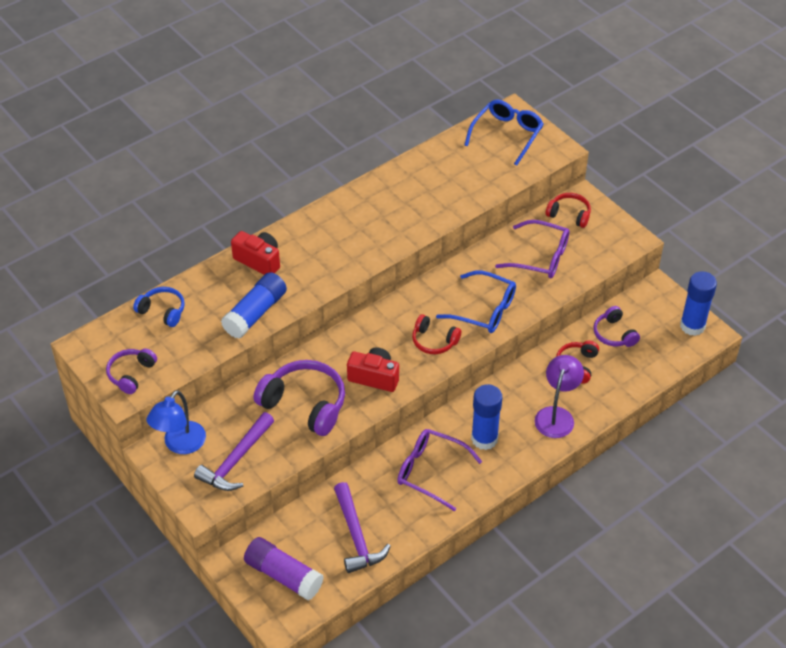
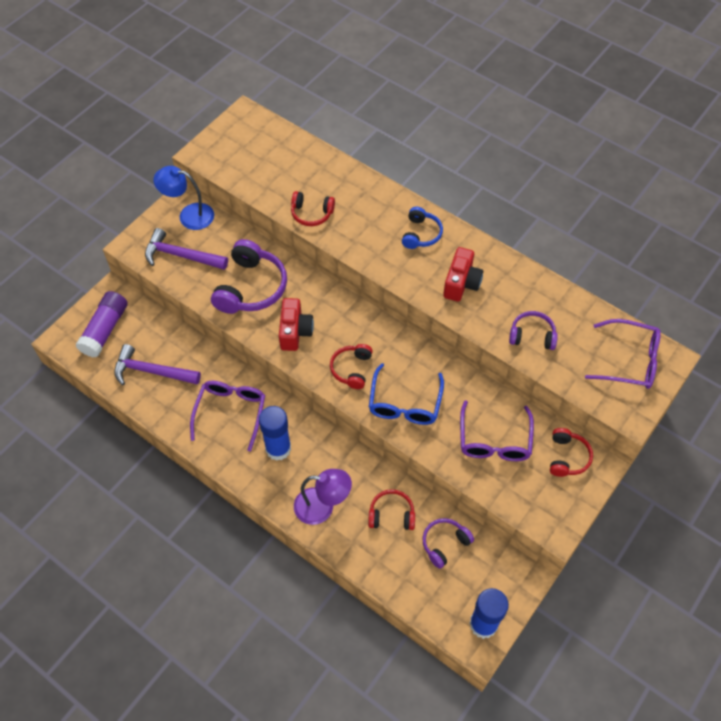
camera: 75 degrees right, 10 degrees up
(131, 374) = (223, 151): purple headphones -> purple headphones (532, 336)
(162, 311) = (295, 152): blue headphones -> blue headphones (421, 234)
(255, 313) = (311, 213): blue glue stick -> red headphones
(259, 261) = (374, 200): red camera -> red camera (461, 283)
(356, 536) = (152, 371): purple hammer -> purple hammer turned 45 degrees clockwise
(507, 135) = (629, 361): blue glasses -> purple glasses

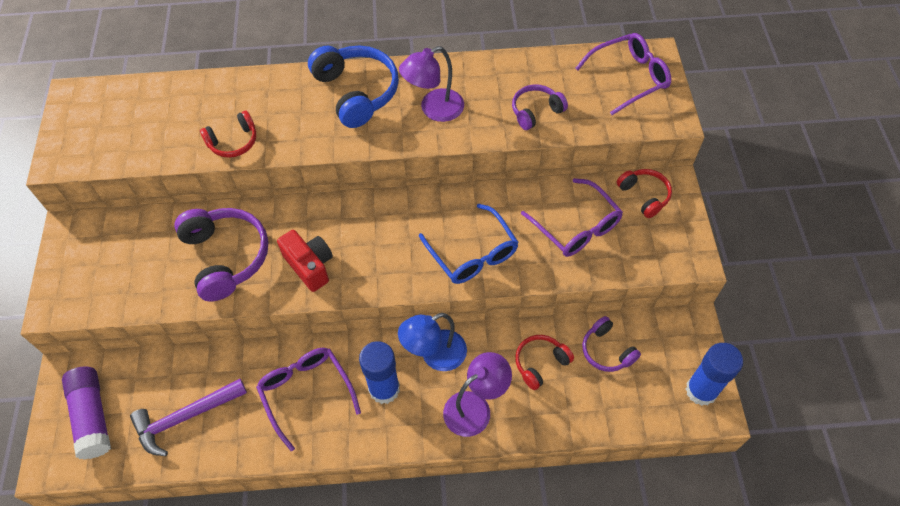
camera: 40 degrees left, 0 degrees up
(181, 256) = (121, 278): purple hammer -> none
(189, 215) = (92, 234): blue lamp -> blue lamp (435, 355)
(352, 369) = (396, 260): red headphones -> none
(421, 234) = (356, 92): blue headphones -> blue headphones, size x1.77
(444, 544) = (607, 350): purple headphones -> purple headphones turned 45 degrees counterclockwise
(461, 283) = (434, 109): red camera -> purple lamp

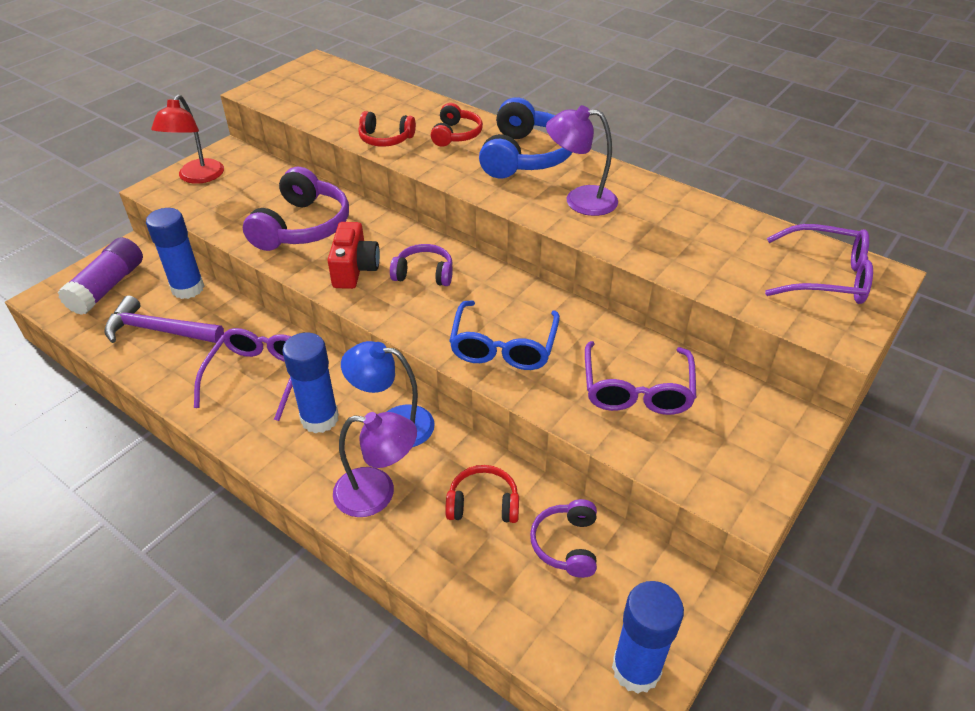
camera: 40 degrees right, 15 degrees down
(76, 272) = (197, 177): none -> red lamp
(163, 368) = (188, 288): none -> blue glue stick
(536, 111) = (682, 251): purple headphones -> purple headphones (424, 274)
(644, 196) = (749, 410): red headphones -> red headphones (456, 135)

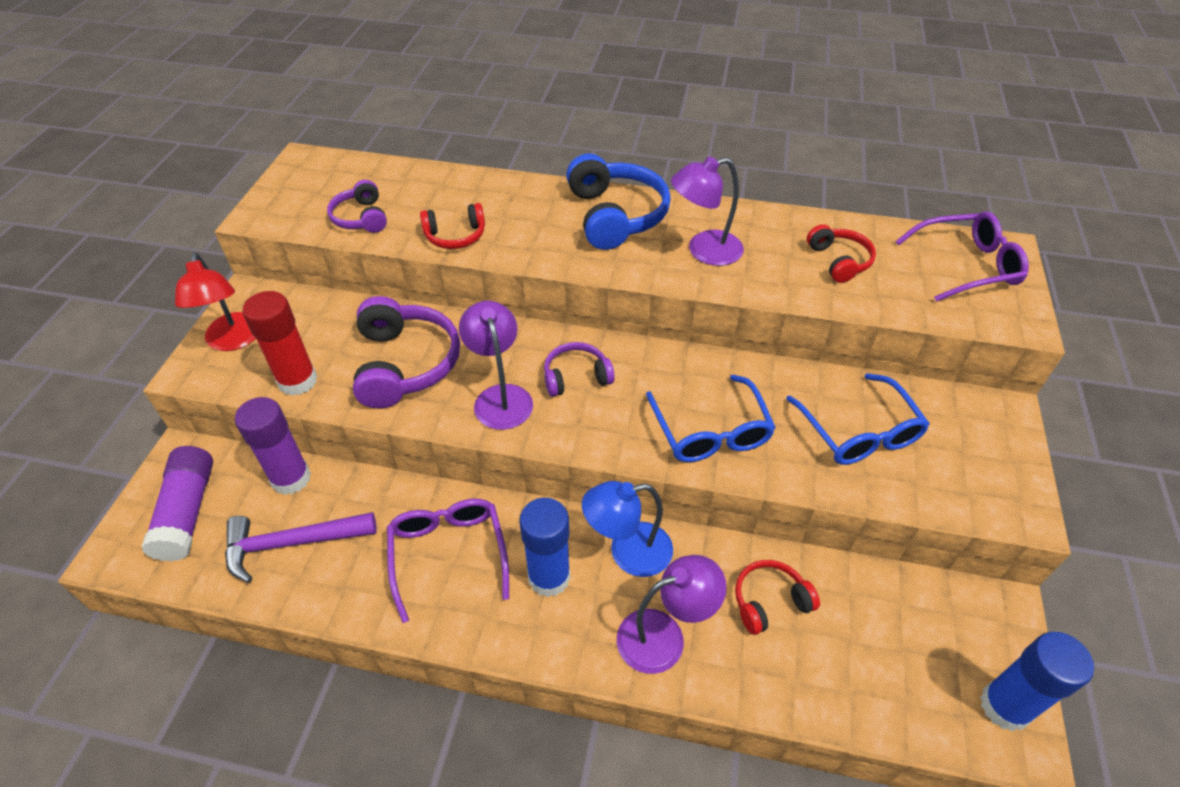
camera: 25 degrees left, 5 degrees up
(188, 288) = (291, 478): blue glue stick -> purple glue stick
(220, 215) = (297, 381): none -> red glue stick
(355, 269) = (500, 397): red camera -> purple lamp
(456, 135) = (527, 210): red headphones -> red headphones (839, 261)
(566, 544) = (869, 610): purple headphones -> purple headphones (361, 218)
(636, 390) = (859, 432): purple glasses -> blue glasses

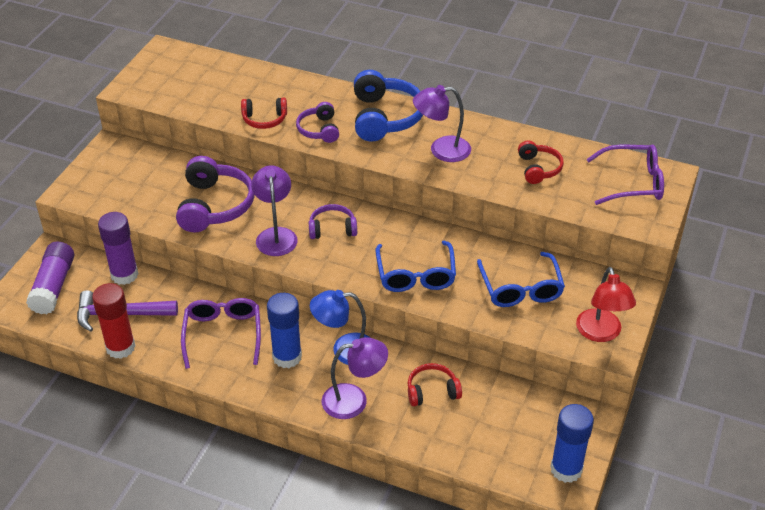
camera: 10 degrees right, 5 degrees down
(233, 341) = (98, 176): red lamp -> red lamp (601, 333)
(297, 381) = (139, 208): red glue stick -> red glue stick (120, 347)
(361, 218) = (200, 99): purple headphones -> purple headphones (319, 130)

